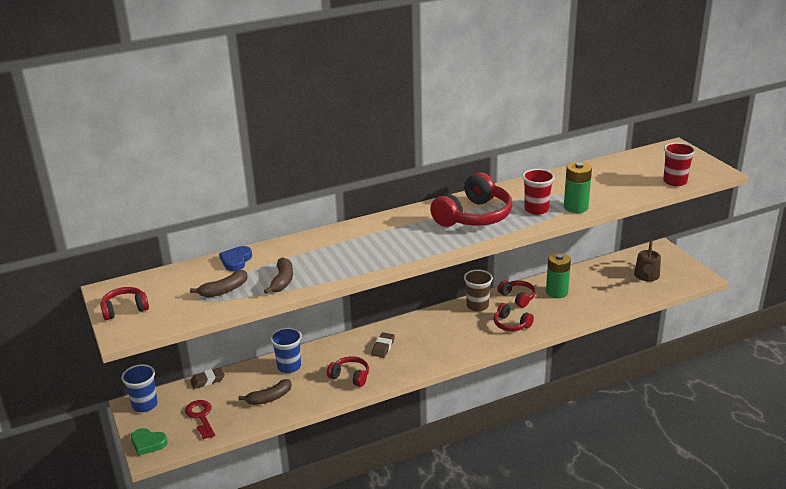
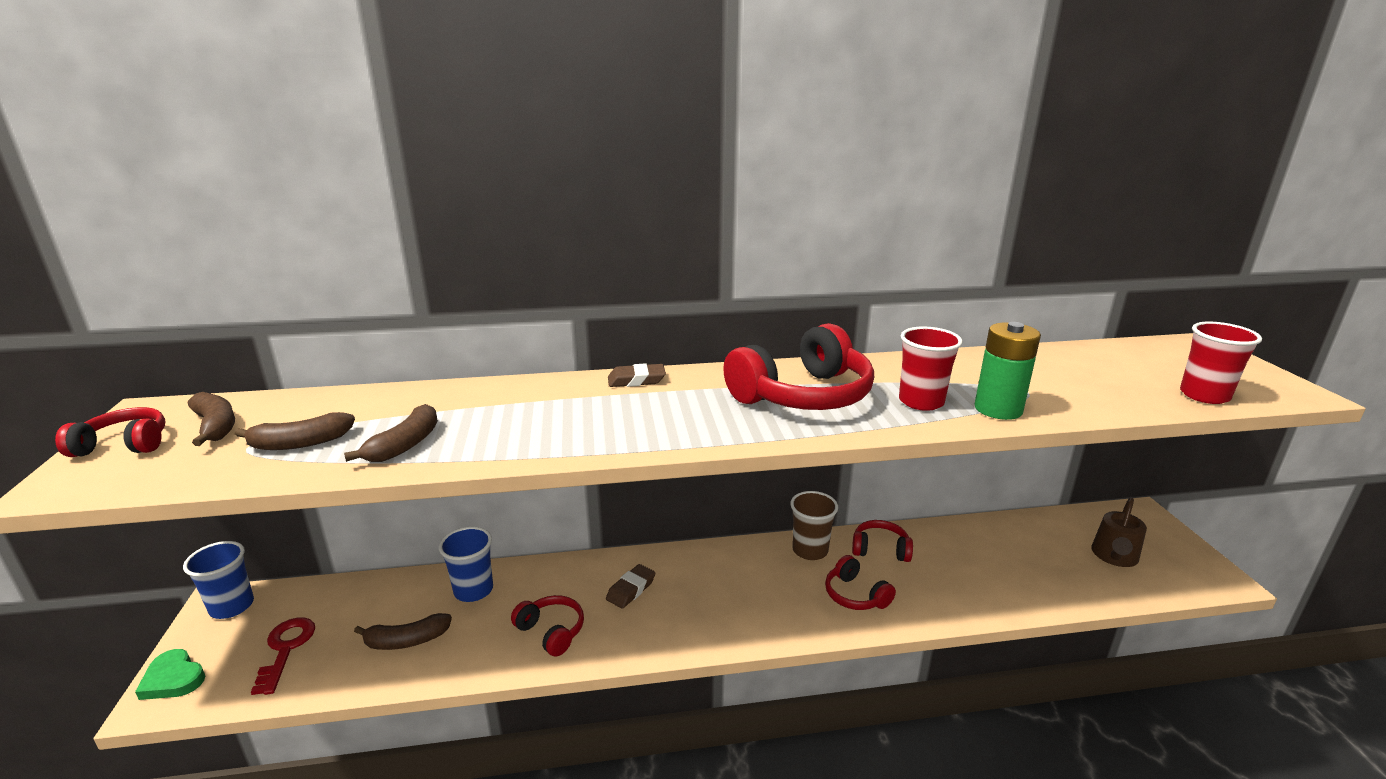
camera: 15 degrees right, 5 degrees down
(163, 291) = (215, 426): none -> brown banana
(207, 380) = (347, 586): brown eraser -> brown eraser (636, 380)
(236, 261) = (372, 400): blue heart -> none
(517, 297) = (880, 549): red headphones -> red headphones turned 60 degrees counterclockwise
(557, 292) = (949, 553): green battery -> none

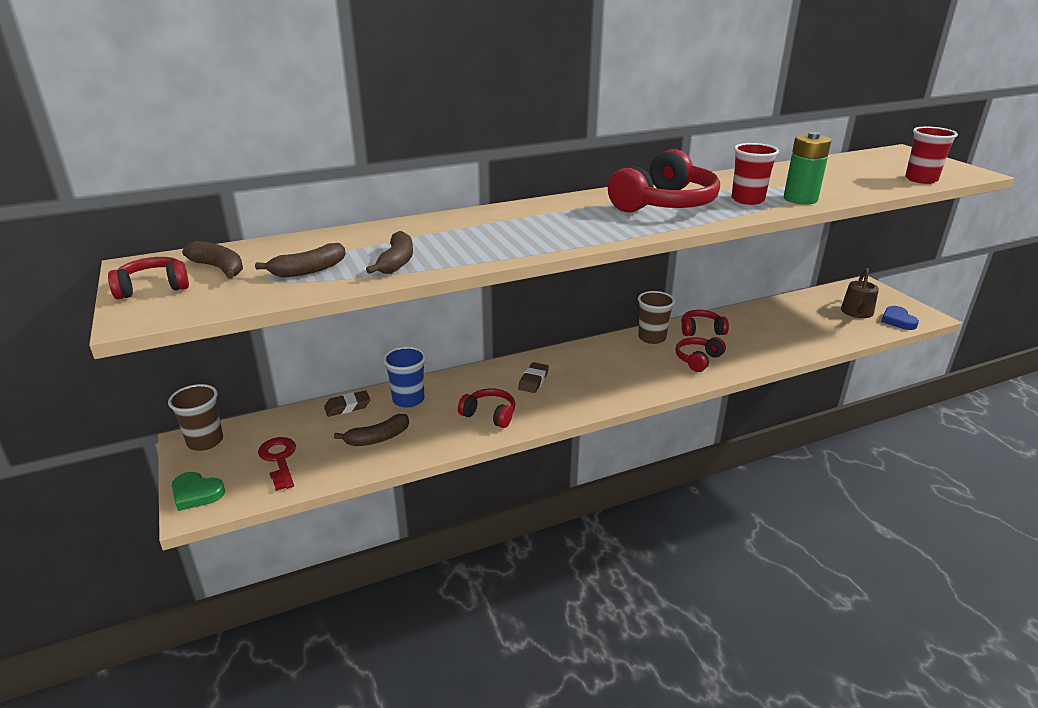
camera: 15 degrees left, 5 degrees up
(232, 606) = (205, 441): blue cup -> brown cup
(636, 380) = (534, 206): brown eraser -> brown eraser (347, 407)
(855, 595) = (698, 360): red headphones -> red headphones turned 90 degrees clockwise
(1172, 579) = (897, 320): none -> blue heart

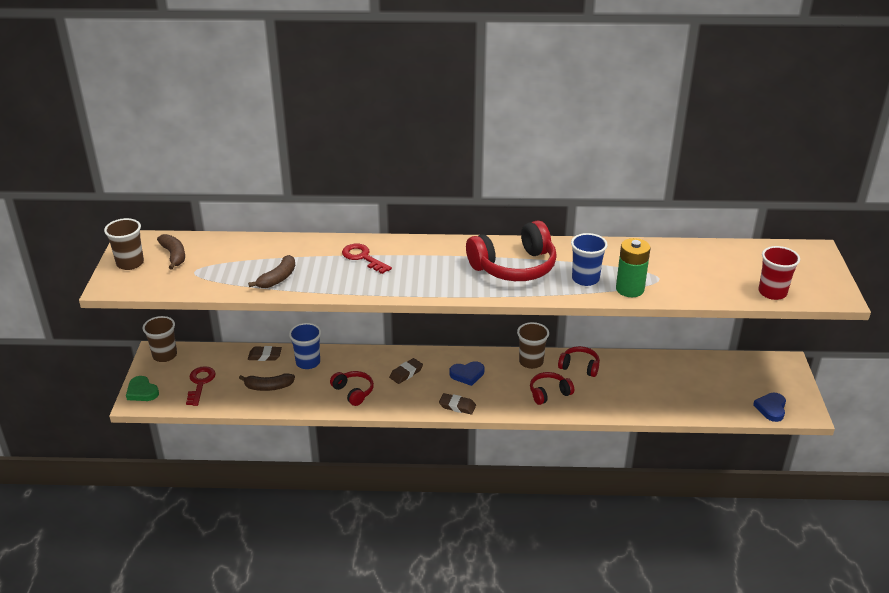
camera: 25 degrees right, 5 degrees up
(153, 288) = (130, 263): red headphones -> brown cup
(308, 270) = (222, 272): brown banana -> none
(486, 226) = (363, 257): none -> red key
(600, 365) = (467, 374): none -> blue heart
(619, 396) = (457, 406): none -> brown eraser
(747, 200) = (585, 279): red cup -> blue cup
(857, 313) = (741, 390): brown watering can -> none

